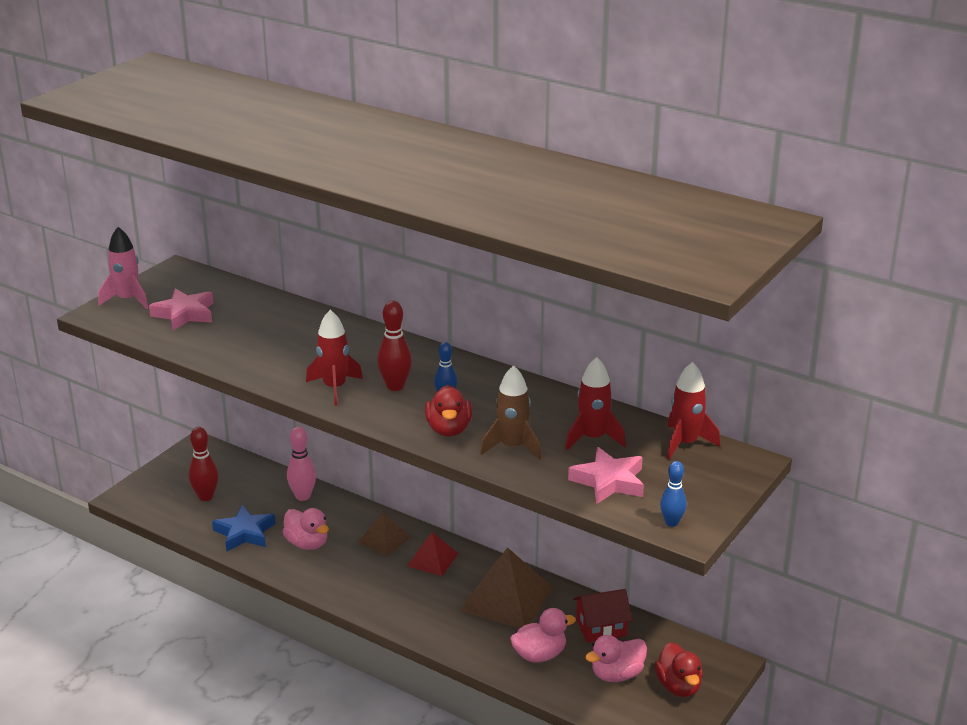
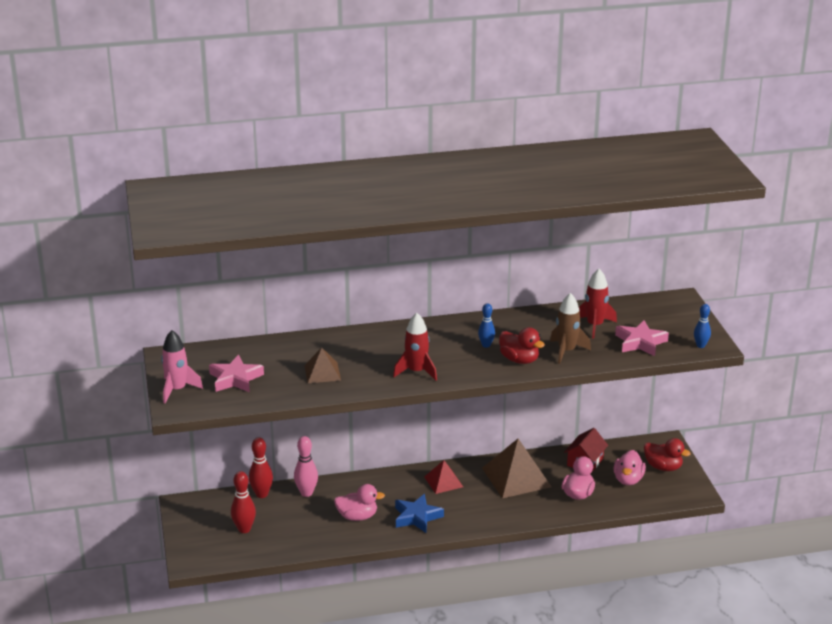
camera: 45 degrees left, 0 degrees up
(244, 533) = (308, 534): blue star -> blue star (417, 517)
(384, 539) = (398, 487): brown pyramid -> brown pyramid (322, 372)
(395, 386) = (447, 353): red bowling pin -> red bowling pin (261, 494)
(685, 443) = (639, 305): red rocket -> none

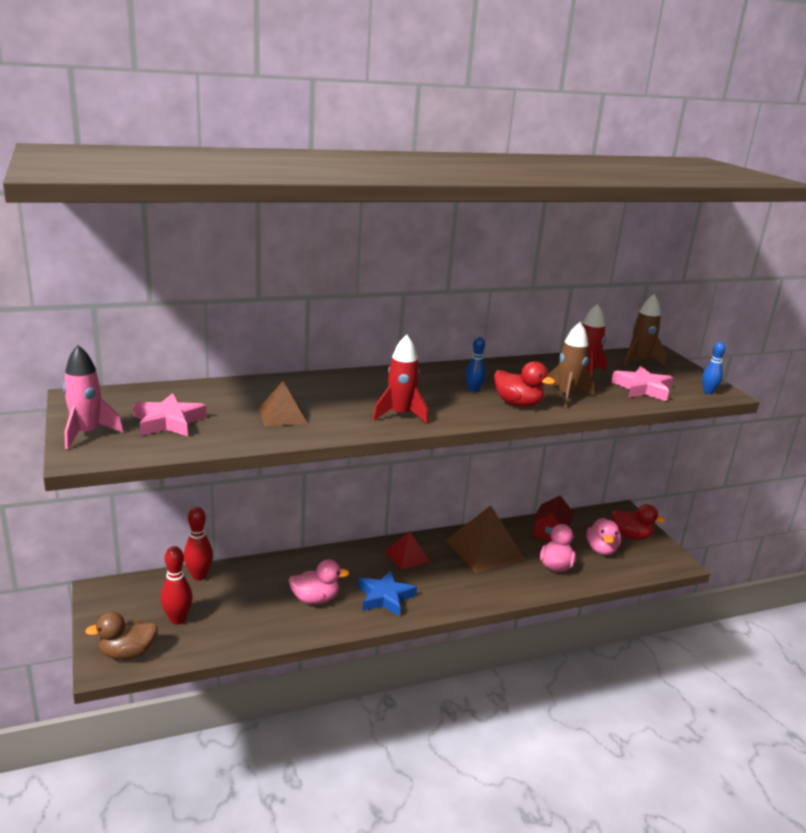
camera: 10 degrees left, 5 degrees down
(206, 553) = (127, 653): none -> brown duck
(306, 493) = (252, 573): pink bowling pin -> none
(656, 309) = (639, 361): none -> brown rocket

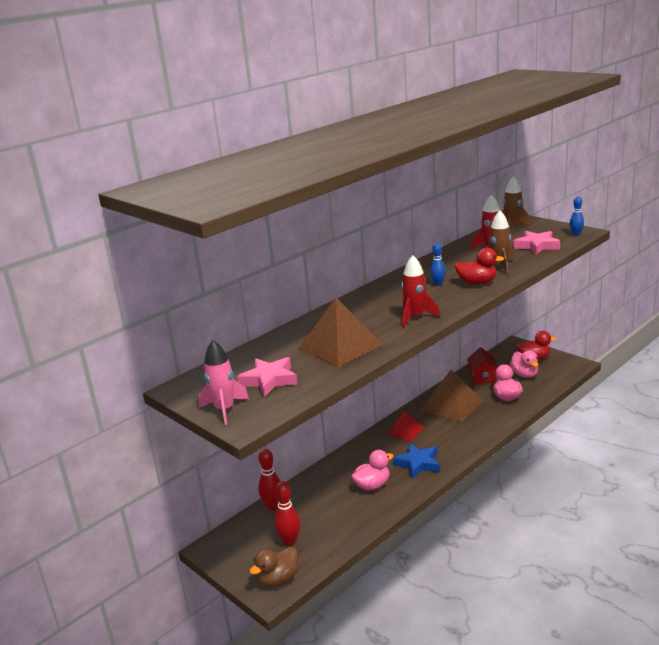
camera: 20 degrees left, 0 degrees up
(282, 415) = (340, 346): brown pyramid -> brown pyramid, size x1.77

